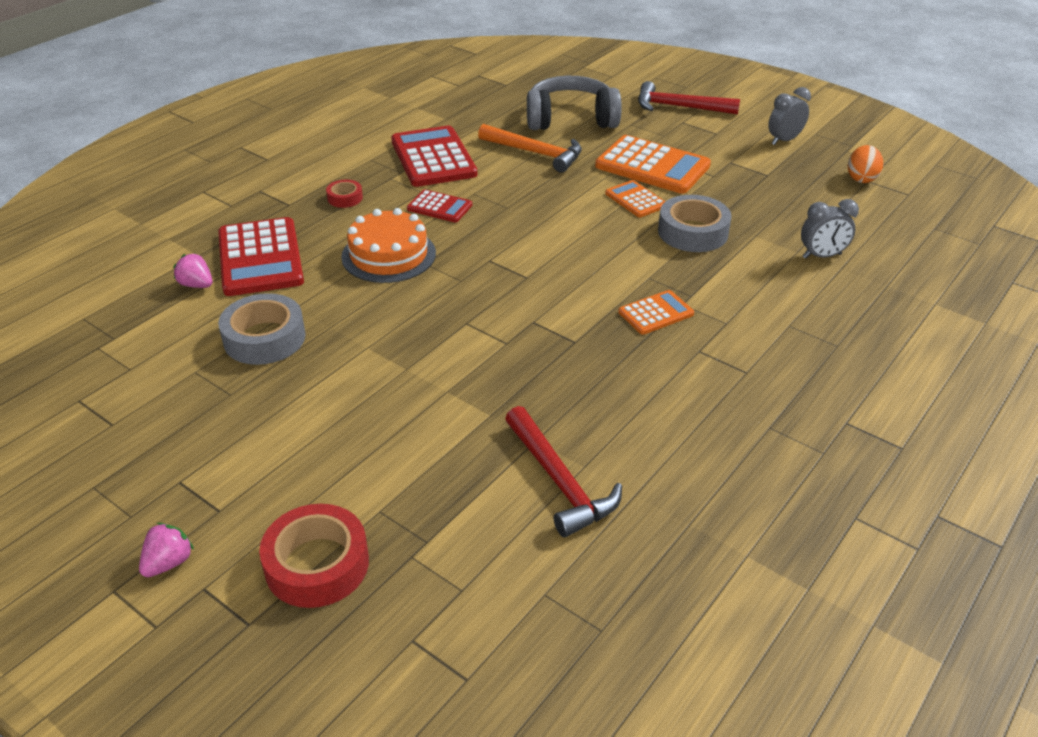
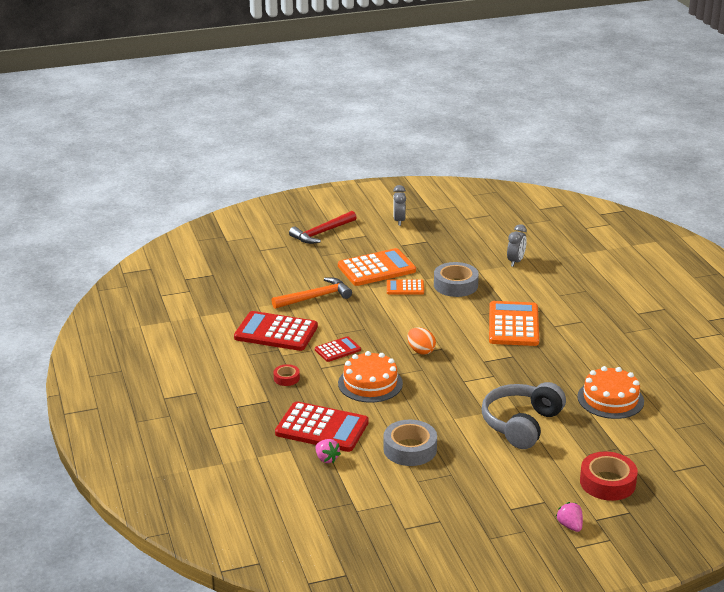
camera: 55 degrees left, 10 degrees down
(196, 285) = (326, 459): pink strawberry -> pink strawberry turned 105 degrees counterclockwise
(560, 481) = (610, 399): red hammer -> orange cake
(571, 119) = (289, 271): grey headphones -> grey headphones (521, 424)
(656, 313) = (513, 325): orange calculator -> orange calculator, size x1.88
(861, 178) = (462, 219): orange egg -> orange egg (421, 351)

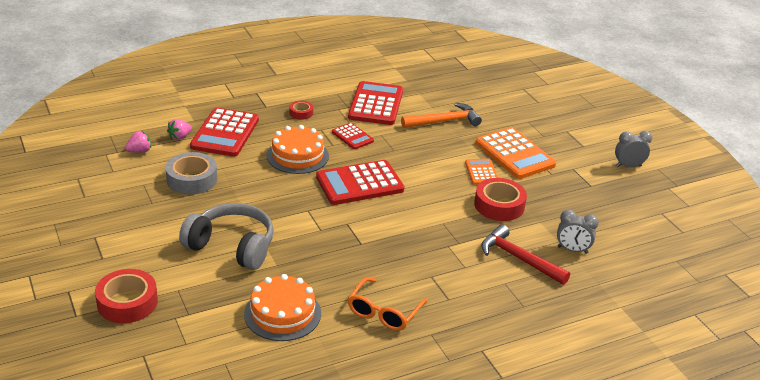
camera: 80 degrees right, 5 degrees up
(315, 297) = (444, 121): orange hammer -> orange hammer turned 75 degrees counterclockwise
(322, 233) = (574, 120): red hammer -> red hammer (518, 258)
(421, 351) = (359, 183): orange egg -> red calculator
(455, 285) = (499, 205): grey tape -> red tape
(513, 325) = (426, 245): orange calculator -> none
(570, 526) = (61, 273): pink strawberry -> pink strawberry (139, 151)
(601, 351) = (384, 312): none -> orange glasses

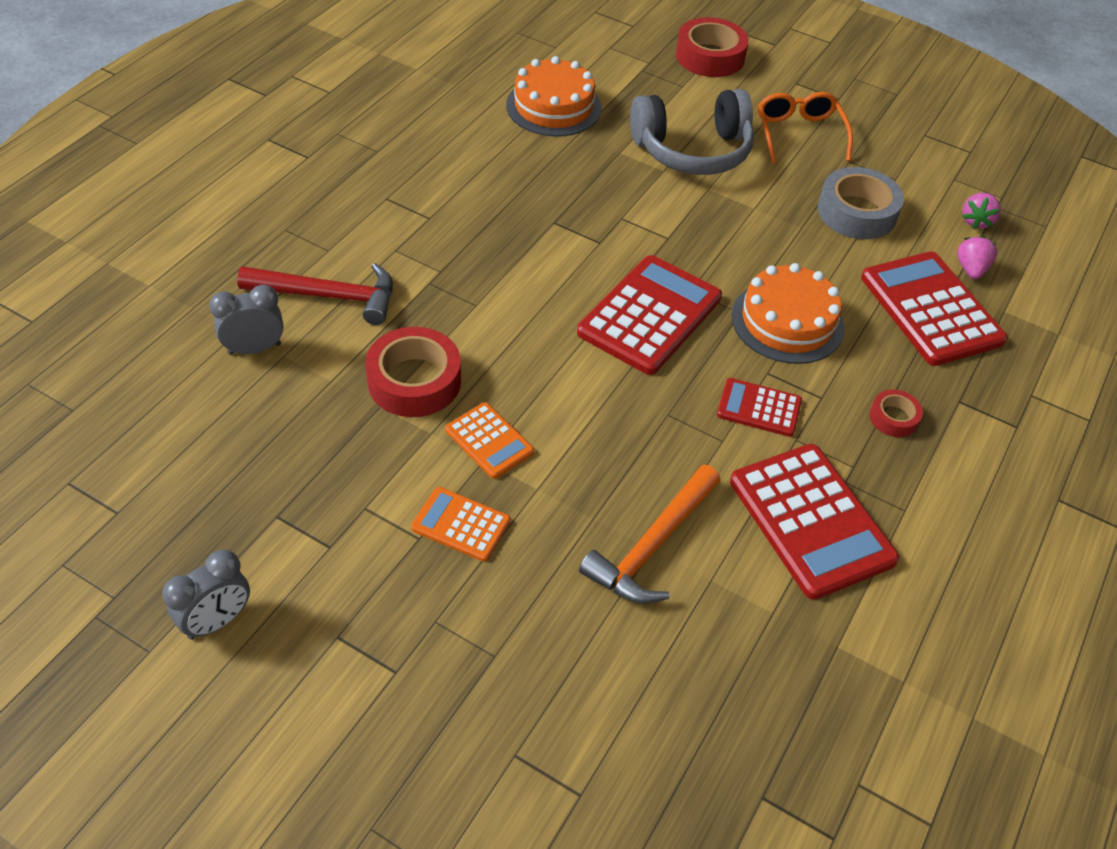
camera: 145 degrees right, 15 degrees up
(384, 312) = (449, 152): orange glasses -> orange glasses (799, 135)
(514, 154) = (461, 524): orange calculator -> orange calculator, size x0.53

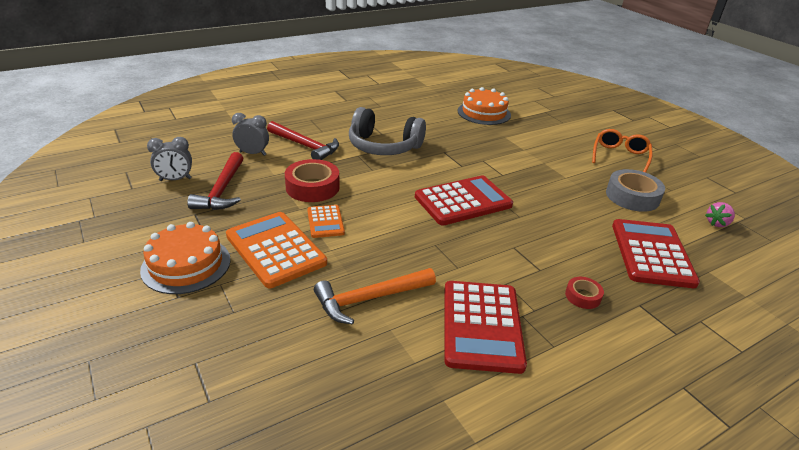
camera: 30 degrees right, 15 degrees down
(217, 621) = (123, 242): grey clock -> grey clock (175, 179)
(277, 449) = (222, 190): none -> red hammer
(461, 524) = (276, 249): orange calculator -> orange calculator, size x1.88
(692, 150) = (547, 146): grey headphones -> grey headphones (384, 146)
(710, 56) = (589, 116): red tape -> none
(759, 408) = (494, 261): red calculator -> none
(787, 321) = (546, 229): orange cake -> orange cake (186, 265)
(971, 269) = (696, 244): pink strawberry -> none

